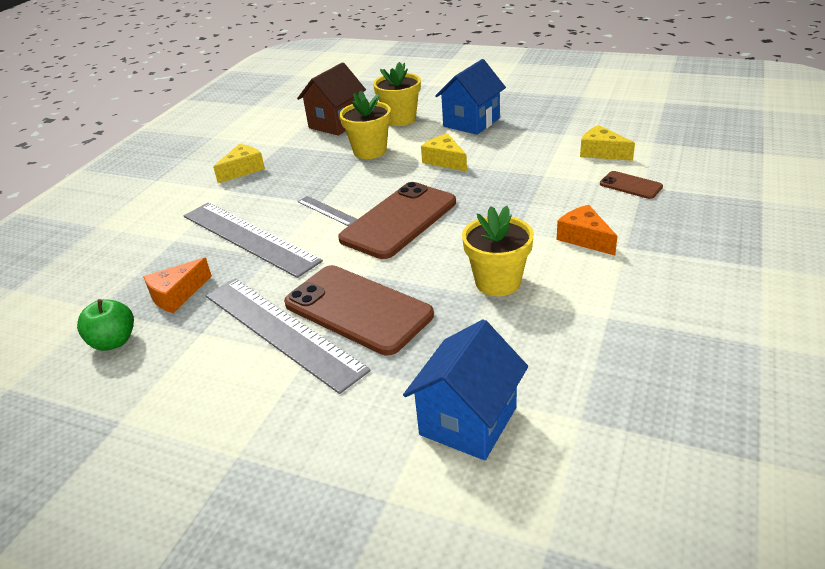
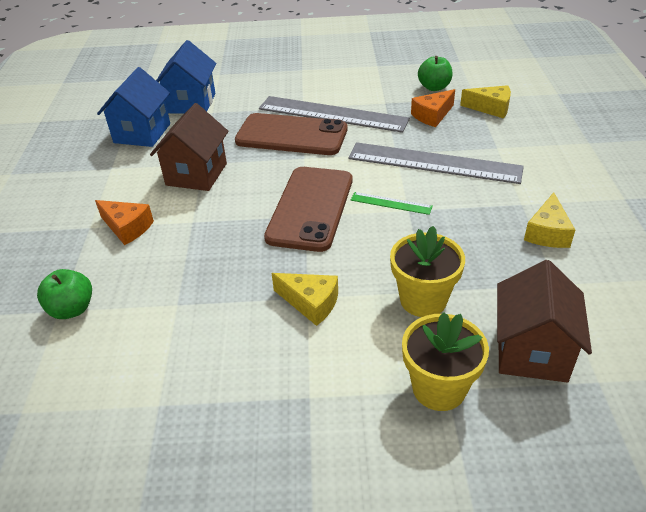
camera: 155 degrees right, 5 degrees up
(177, 295) = (432, 115): orange cheese -> orange cheese turned 150 degrees counterclockwise
(327, 211) = (391, 203): grey ruler -> green ruler
(471, 122) = (315, 405): blue house -> blue house (142, 133)
(498, 282) = (196, 174): yellow flower pot -> brown house
(601, 152) = (102, 368): yellow cheese -> yellow cheese (491, 108)
(630, 185) = (72, 309): brown phone -> green apple

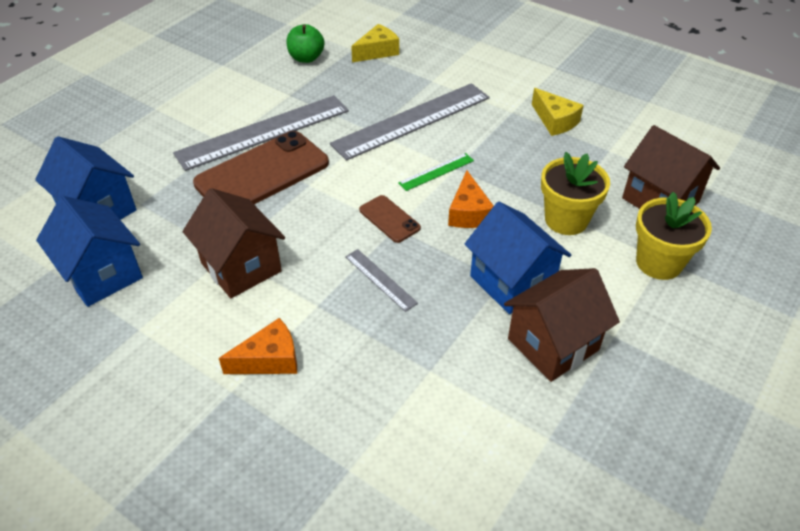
camera: 55 degrees left, 5 degrees up
(72, 309) = (358, 457): green apple -> none
(244, 236) = (380, 279): none -> grey ruler
(263, 361) = (553, 344): none -> brown house
(310, 208) = (389, 219): brown phone -> brown phone, size x0.47
(311, 303) = (512, 282): yellow cheese -> blue house
(432, 115) = (346, 83): orange cheese -> orange cheese (469, 213)

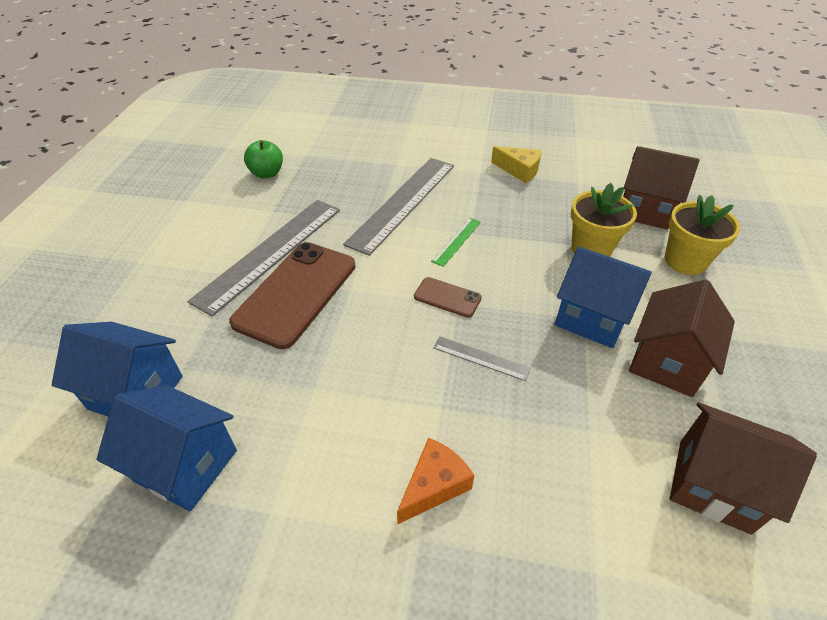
camera: 25 degrees left, 0 degrees up
(241, 267) = (338, 397): brown house -> brown house (713, 485)
(377, 51) = (329, 152): yellow cheese -> none
(469, 213) = (510, 268): orange cheese -> none

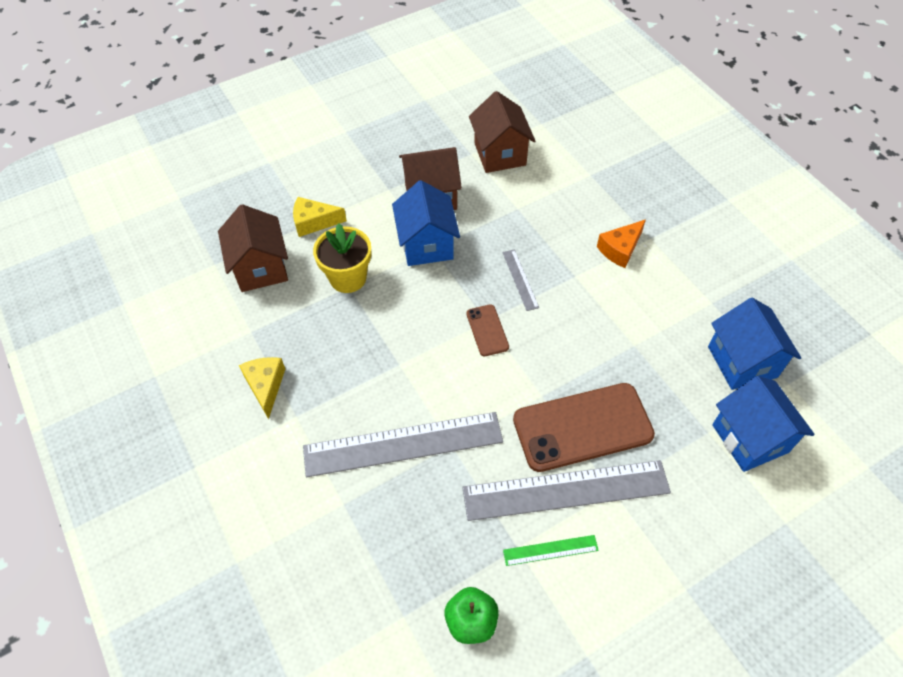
camera: 130 degrees left, 10 degrees up
(434, 485) = (620, 249): orange cheese -> orange cheese turned 45 degrees counterclockwise
(456, 241) = (419, 366): green ruler -> green ruler (550, 550)
(685, 261) = (314, 222): yellow flower pot -> yellow cheese

